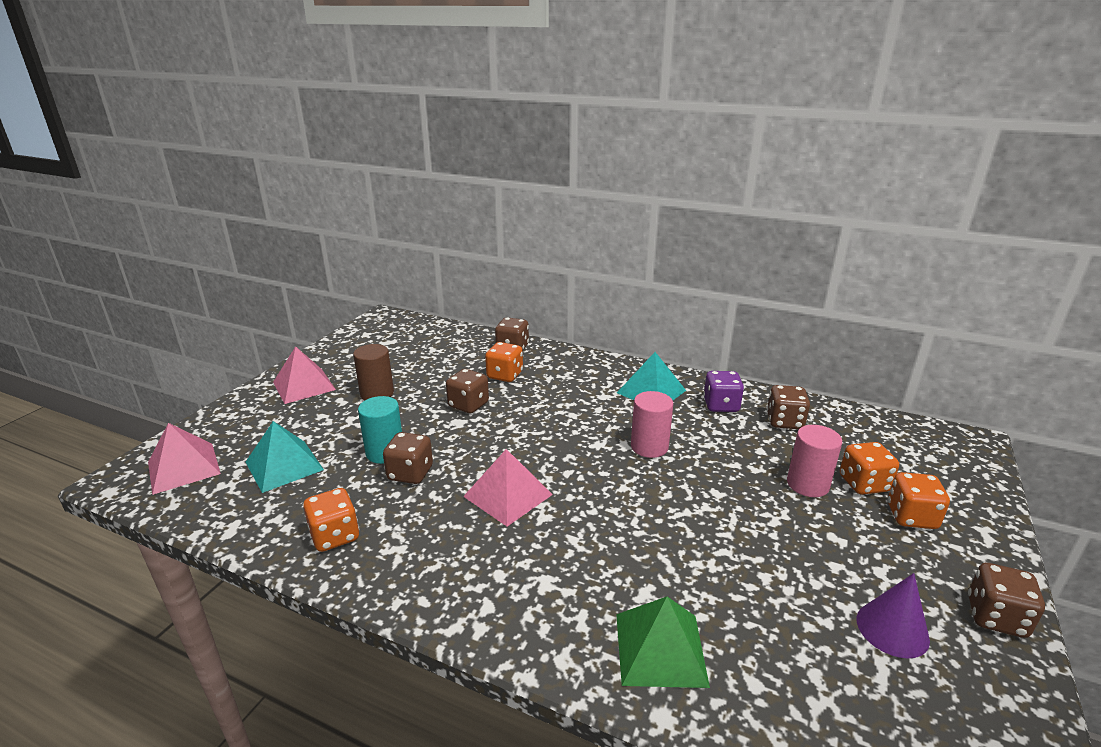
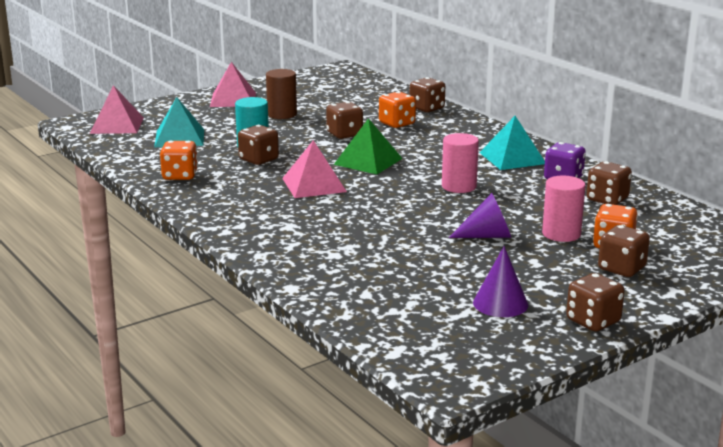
camera: 30 degrees right, 5 degrees down
(660, 649) = (325, 267): green pyramid -> green pyramid (368, 161)
(753, 514) = (487, 236): none -> purple cone
(911, 517) = (621, 269): orange dice -> brown dice

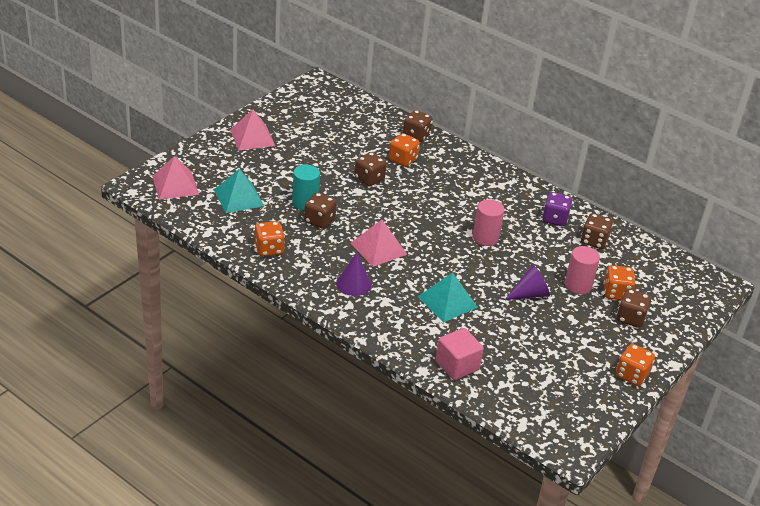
camera: 20 degrees left, 15 degrees up
(282, 114) = (305, 155): brown cylinder -> none
(341, 288) = (457, 365): none -> pink cube
(368, 161) = (404, 213): green pyramid -> none
(500, 303) = (568, 366): purple cone -> purple cone (353, 284)
(512, 158) = (509, 197): turquoise pyramid -> turquoise pyramid (447, 302)
(593, 321) = (632, 375): brown dice -> orange dice

